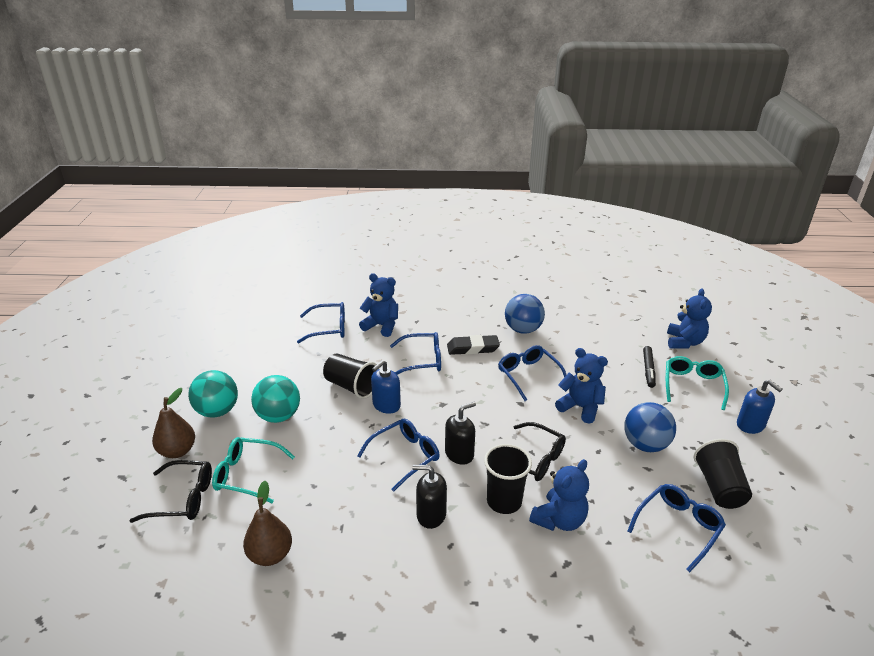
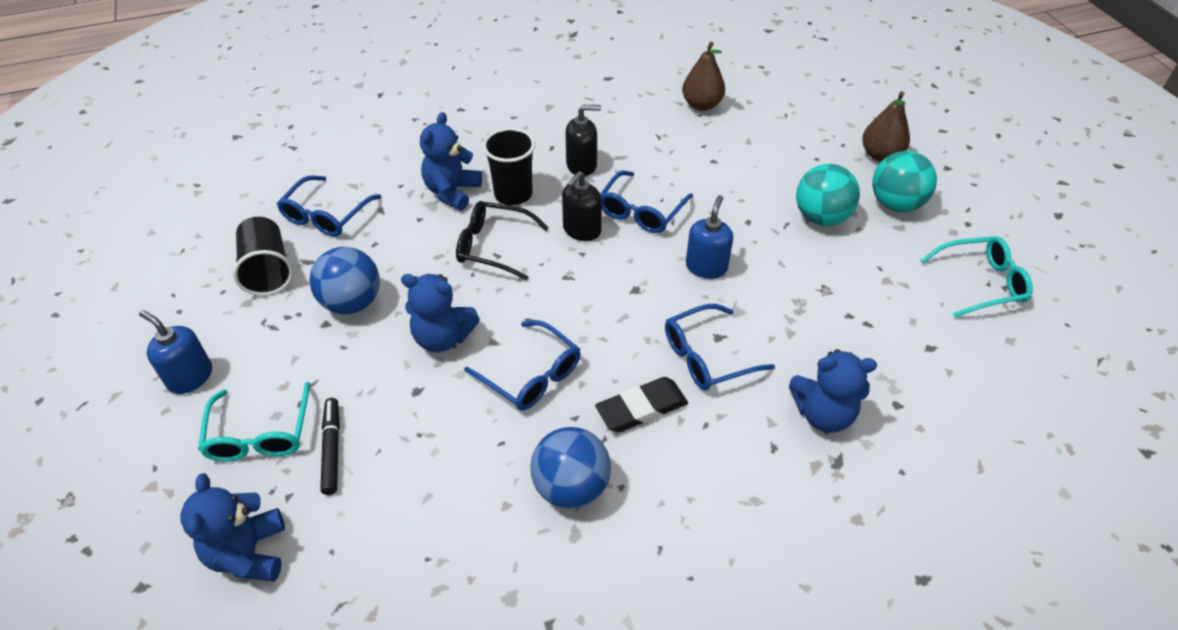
camera: 160 degrees right, 15 degrees up
(183, 498) = (821, 121): black glasses -> none
(247, 475) = (786, 153): turquoise glasses -> turquoise glasses (981, 283)
(328, 328) = (901, 379): blue glasses -> none
(351, 386) = (772, 281): black cup -> none

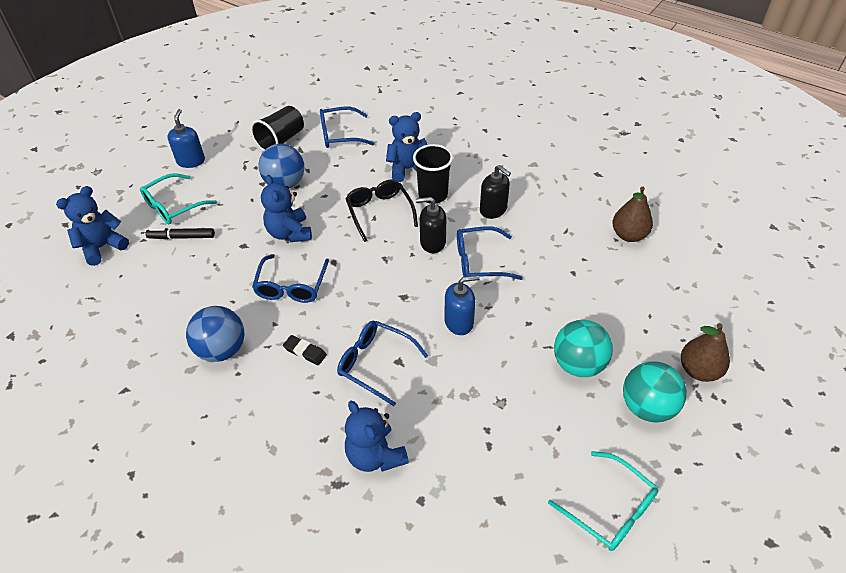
camera: 55 degrees right, 0 degrees up
(332, 449) = (181, 237): black marker -> black marker turned 135 degrees counterclockwise
(641, 408) = (305, 352): black eraser -> black eraser, size x0.63

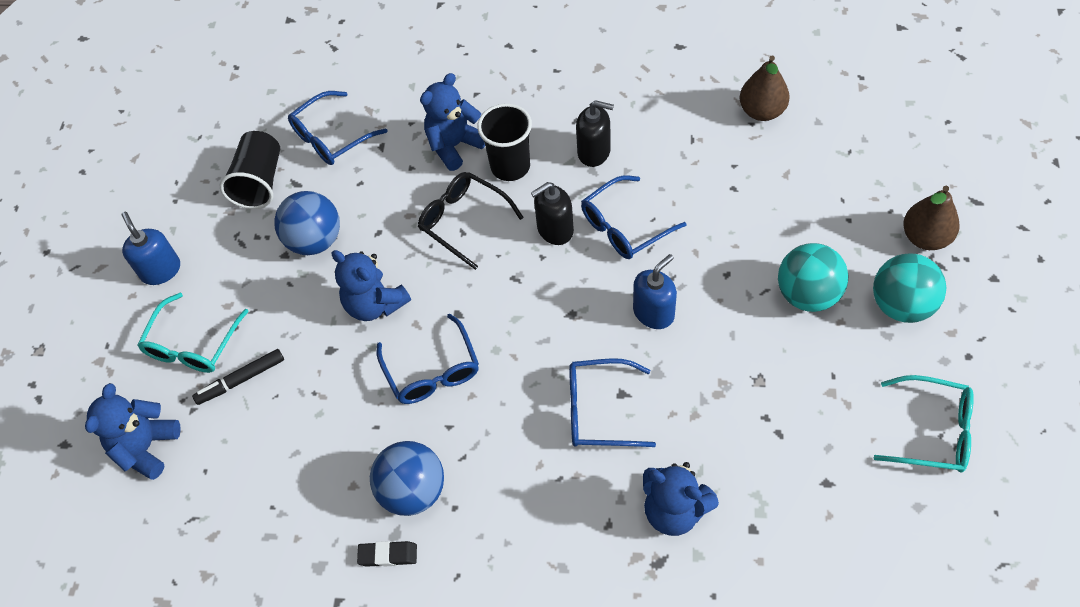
camera: 25 degrees left, 10 degrees up
(305, 352) = (511, 440): black eraser -> black eraser (388, 555)

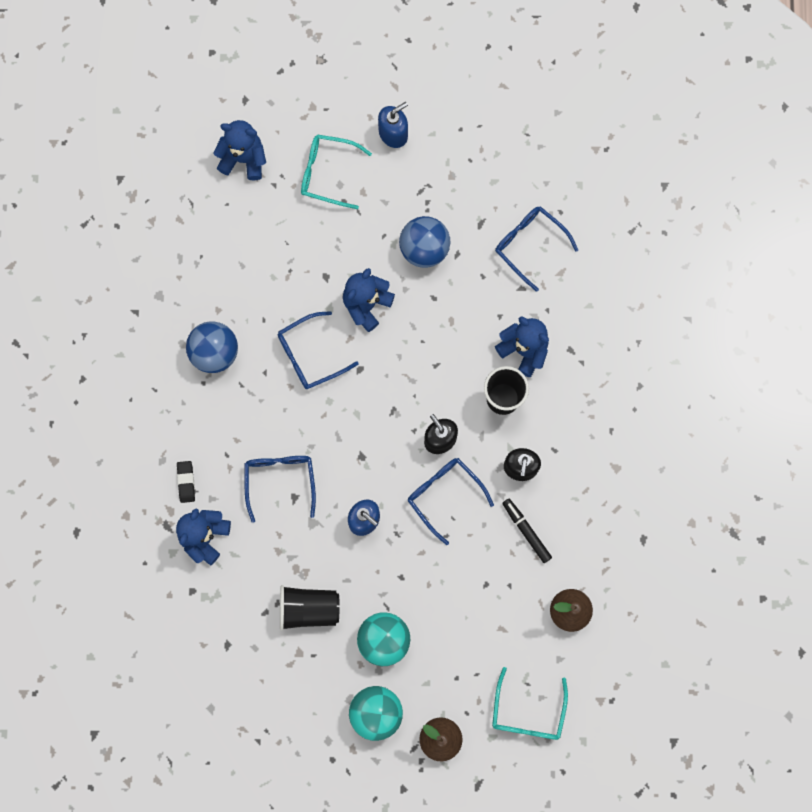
camera: 80 degrees right, 20 degrees up
(241, 380) = (299, 215): black marker -> black marker (526, 531)
(259, 182) = (481, 194): black cup -> black cup (309, 609)
(388, 555) = (168, 341): black eraser -> black eraser (186, 482)
(463, 221) = (446, 365): black glasses -> none
(932, 431) = (269, 725): turquoise glasses -> turquoise glasses (528, 712)

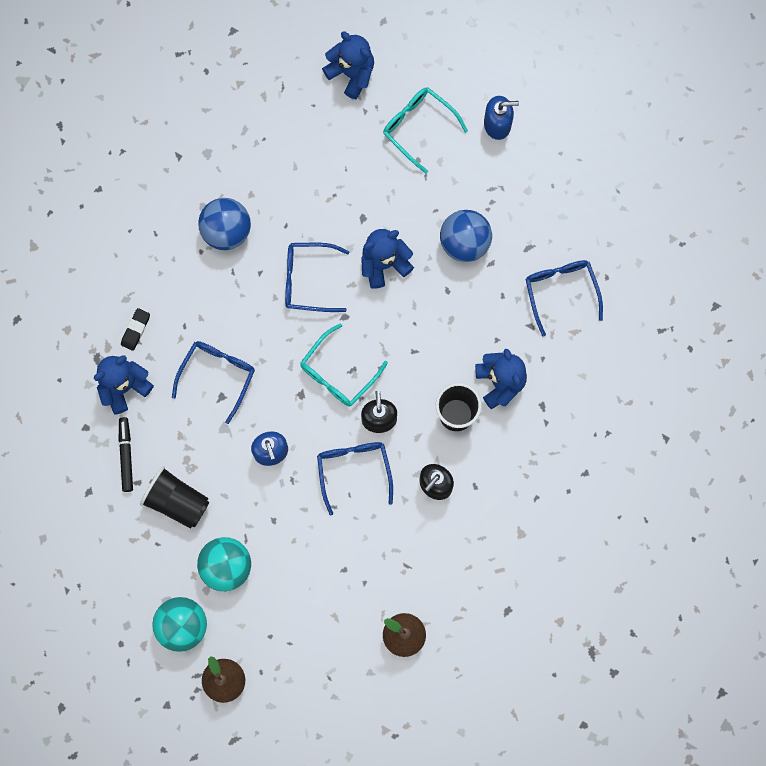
camera: 30 degrees right, 0 degrees up
(526, 531) = (407, 543): black marker -> black marker (126, 455)
(528, 712) = (314, 703): turquoise glasses -> turquoise glasses (338, 373)

